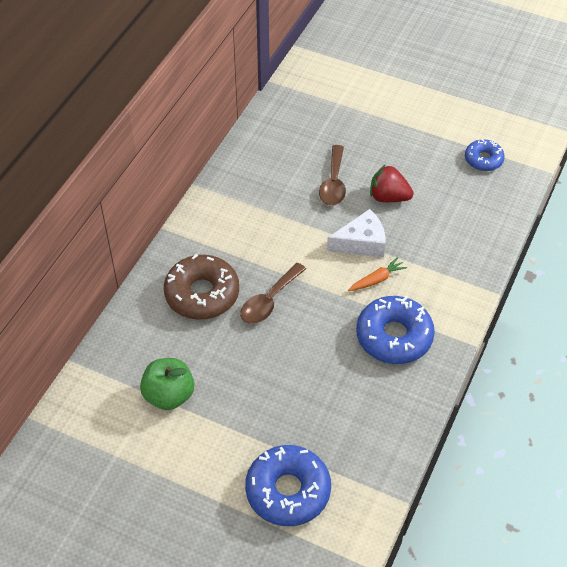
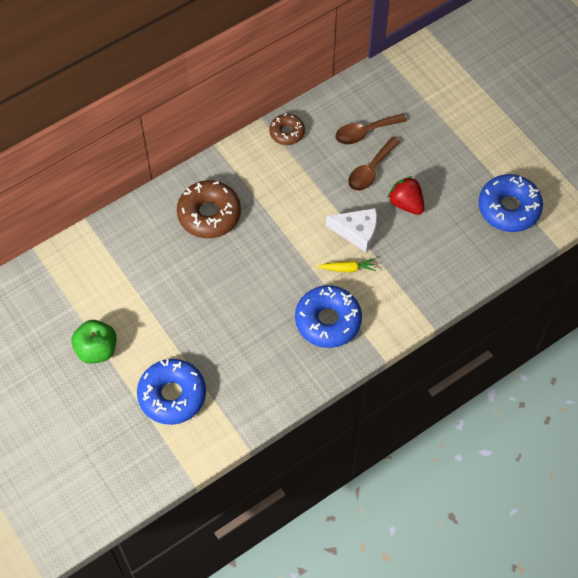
camera: 30 degrees right, 10 degrees up
(169, 395) = (136, 281): green apple -> green apple (97, 349)
(228, 185) = (287, 132): none -> brown donut
(269, 301) = (254, 245): brown spoon -> brown spoon (364, 132)
(377, 279) = (347, 268): orange carrot -> yellow carrot
(483, 159) = (509, 208): blue donut -> blue donut, size x1.73

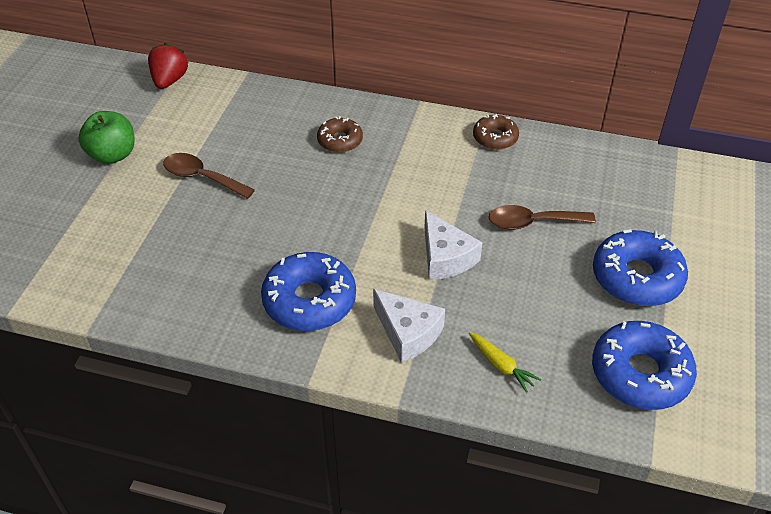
camera: 50 degrees right, 15 degrees down
(172, 395) = (104, 234): blue donut -> blue donut (636, 277)
(209, 214) = (340, 141): brown donut -> brown donut, size x0.58
(347, 268) = (392, 277): yellow carrot -> yellow carrot (501, 365)
(364, 132) = (570, 191): brown spoon -> brown spoon (202, 177)
(393, 290) = (408, 333): none -> white cheese
(406, 203) = (529, 276): red strawberry -> red strawberry (169, 80)

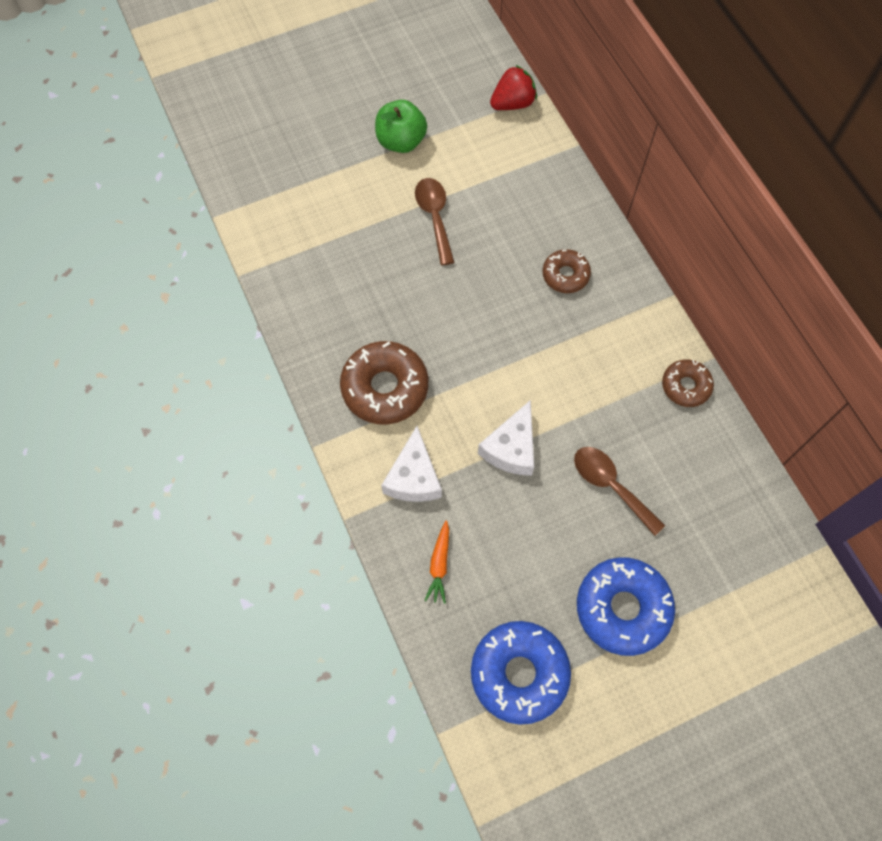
camera: 50 degrees right, 20 degrees up
(309, 300) = (385, 388): blue donut -> brown donut
(501, 365) = (439, 564): yellow carrot -> orange carrot

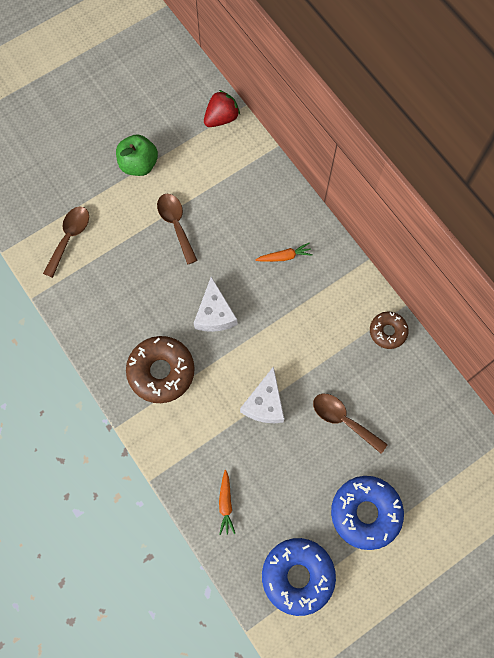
camera: 10 degrees left, 5 degrees up
(300, 212) = (69, 237): none -> brown spoon
(413, 477) = (195, 439): white cheese -> white cheese (214, 313)
(565, 275) = (284, 256): brown donut -> orange carrot

